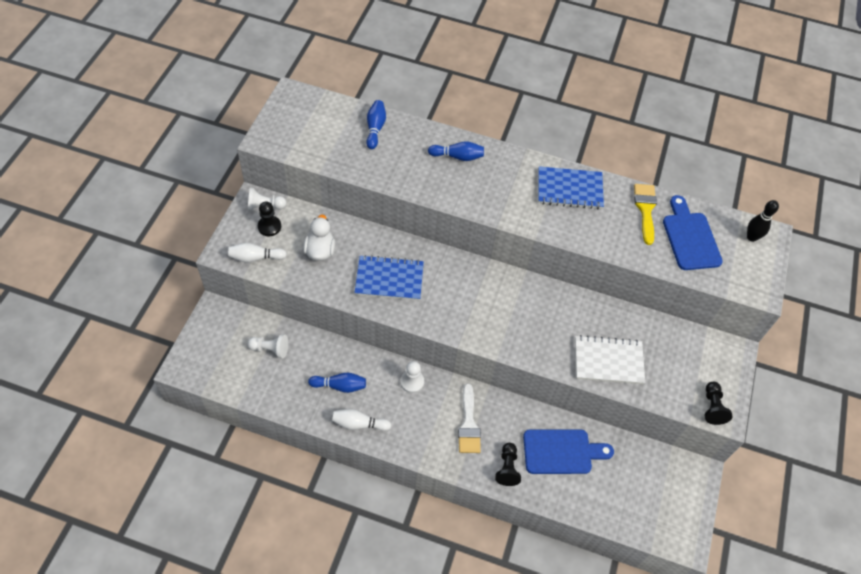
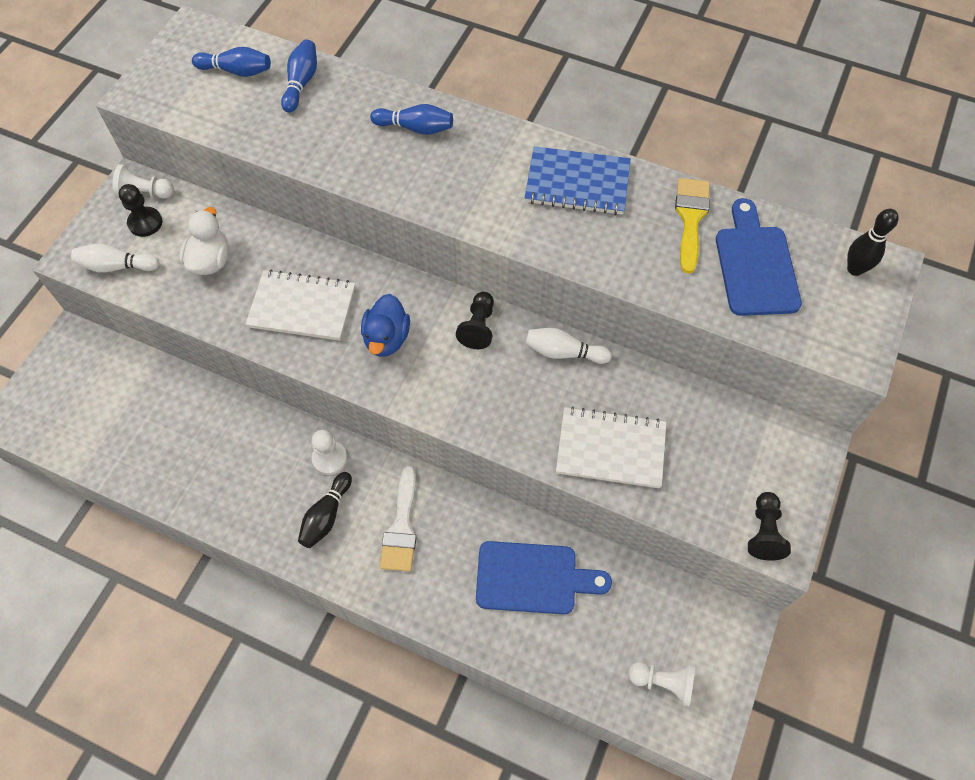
camera: 10 degrees right, 5 degrees up
(270, 349) = (137, 399): white pawn -> white pawn (663, 682)
(340, 386) = (225, 458): blue bowling pin -> blue bowling pin (237, 71)
(359, 424) = (242, 515): white bowling pin -> white bowling pin (563, 352)
(389, 279) = (302, 307): blue notebook -> white notebook
(416, 420) = (326, 515): none -> black bowling pin
(450, 297) = (386, 338): none -> blue duck
(507, 468) = (448, 597): black pawn -> black pawn (478, 327)

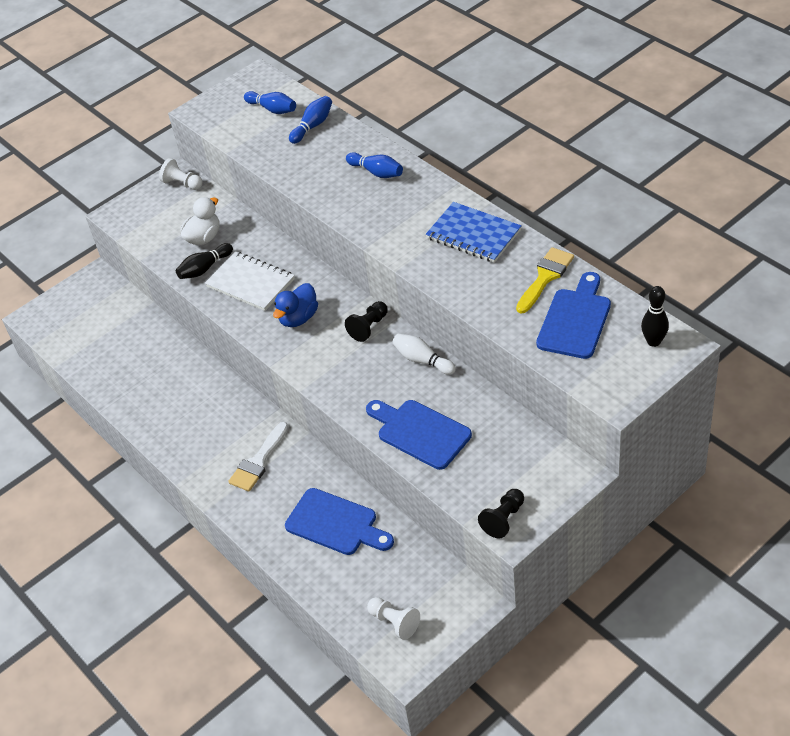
camera: 30 degrees right, 15 degrees down
(117, 266) = (140, 226): white bowling pin -> none
(145, 223) = (173, 203): black pawn -> none
(326, 515) = (209, 438): black bowling pin -> black bowling pin (204, 268)
(329, 458) = (231, 402): white pawn -> none
(610, 449) = (420, 432): white notebook -> blue cutting board

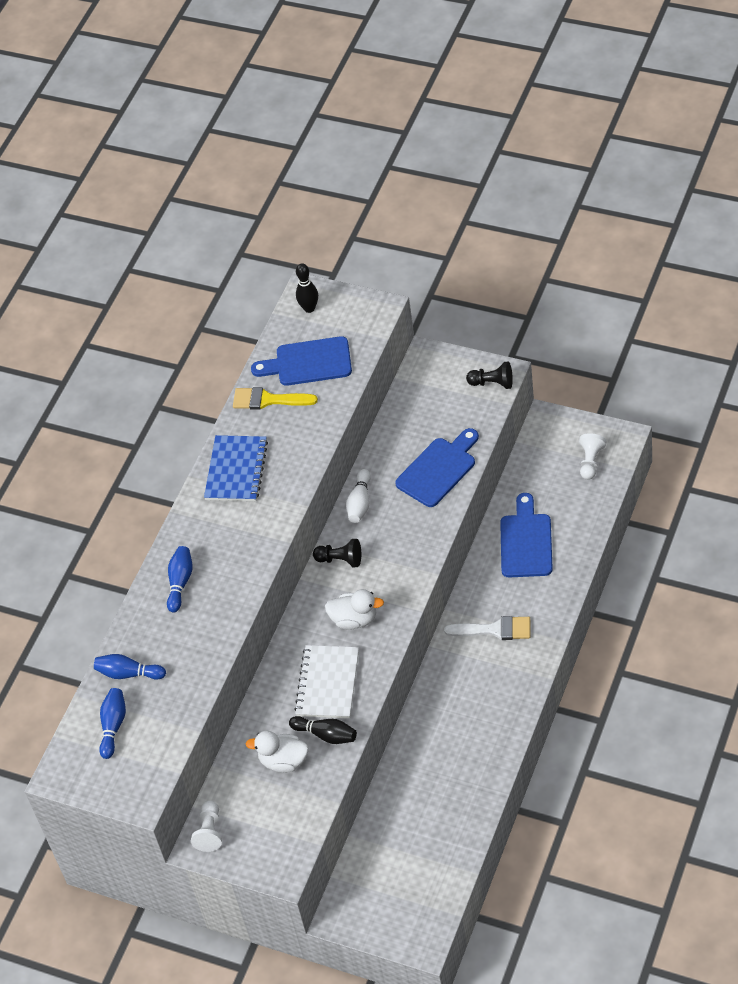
camera: 115 degrees left, 5 degrees up
(298, 318) = (354, 619): blue duck -> white duck
(420, 432) = (438, 469): blue cutting board -> blue cutting board turned 150 degrees counterclockwise

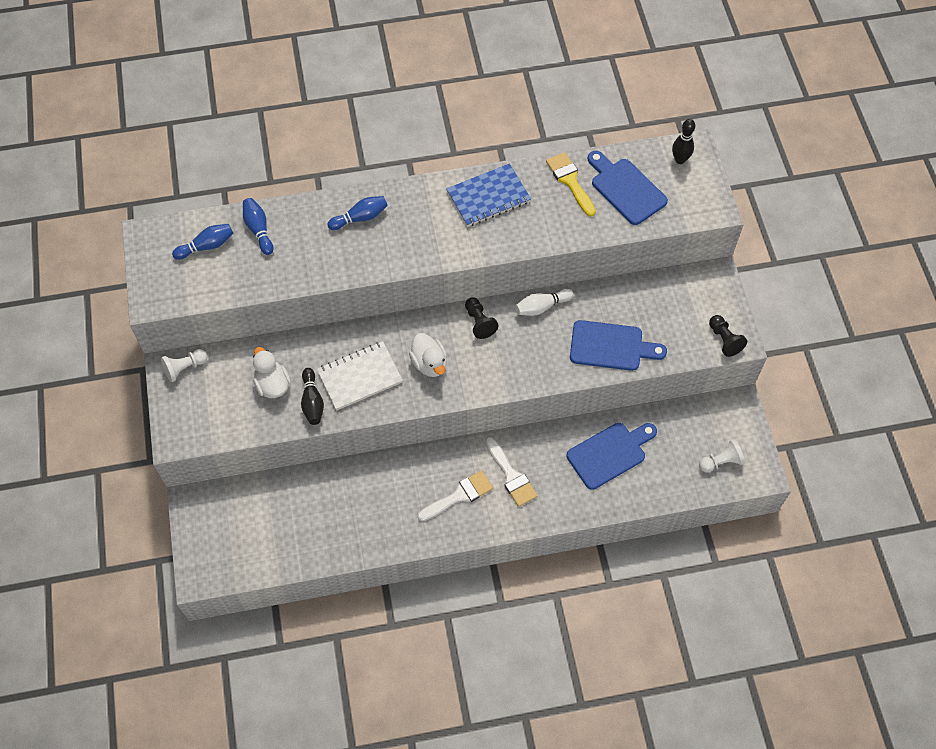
camera: 50 degrees right, 10 degrees up
(487, 681) = (459, 495): none -> white brush

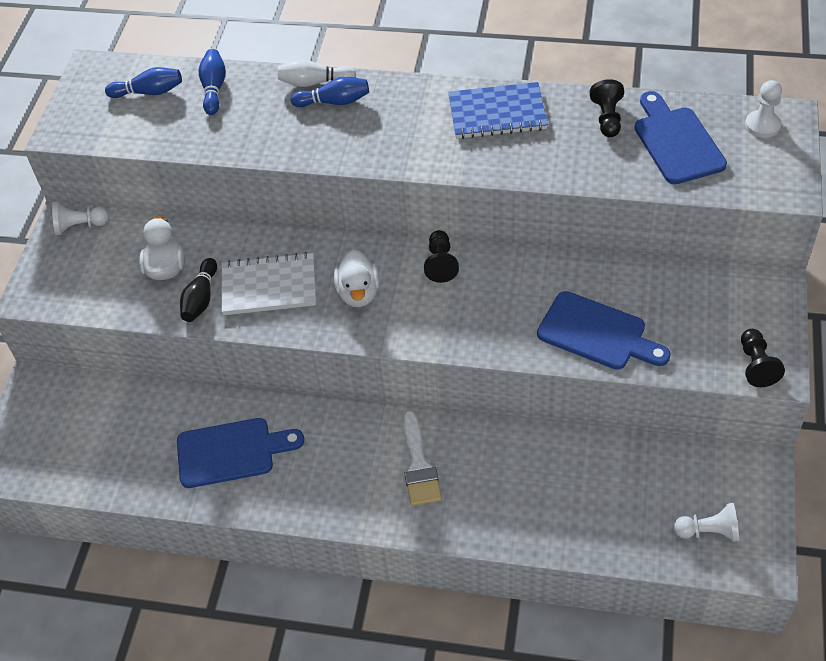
camera: 25 degrees right, 10 degrees down
(459, 495) = (344, 470): white brush -> none
(541, 307) = (526, 265): white bowling pin -> white bowling pin (314, 82)
(570, 181) = (607, 118): yellow brush -> black pawn
(609, 453) = (558, 476): blue cutting board -> blue cutting board (231, 452)
(680, 160) = (762, 125): black bowling pin -> white pawn

